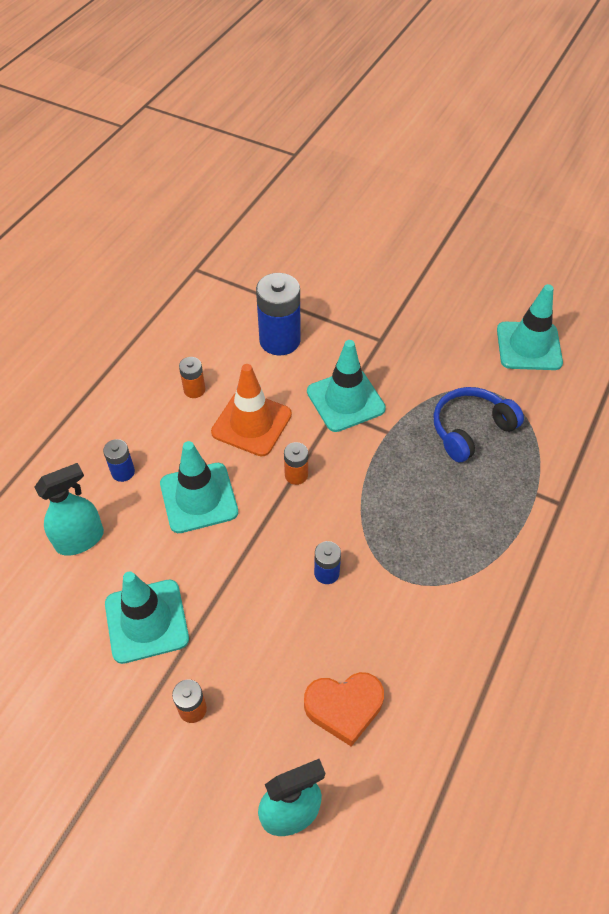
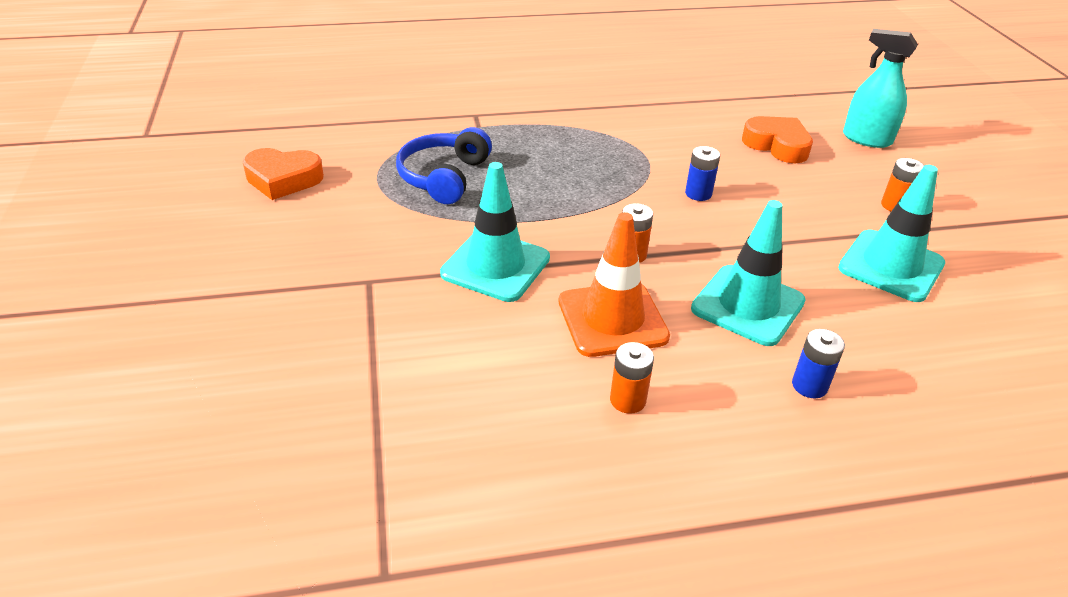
camera: 130 degrees left, 15 degrees down
(80, 539) = (915, 363): turquoise spray bottle -> none
(280, 340) = (456, 367): blue battery -> none
(470, 429) = (444, 177): blue headphones -> blue headphones turned 90 degrees clockwise
(528, 346) = (283, 179): turquoise traffic cone -> orange heart

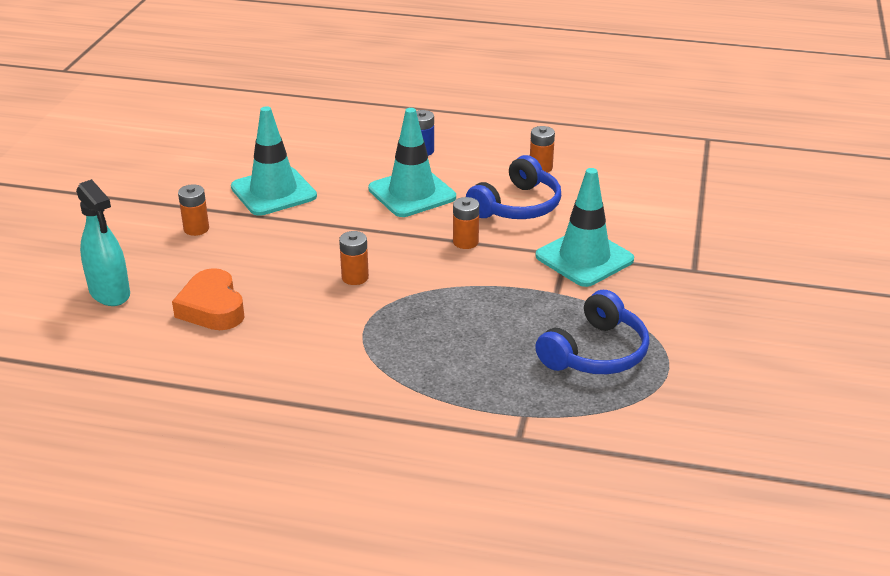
camera: 155 degrees left, 5 degrees down
(283, 179) = (773, 390): orange heart -> none
(612, 319) = (517, 206): orange traffic cone -> blue headphones
(698, 193) = (355, 277): blue battery -> orange battery

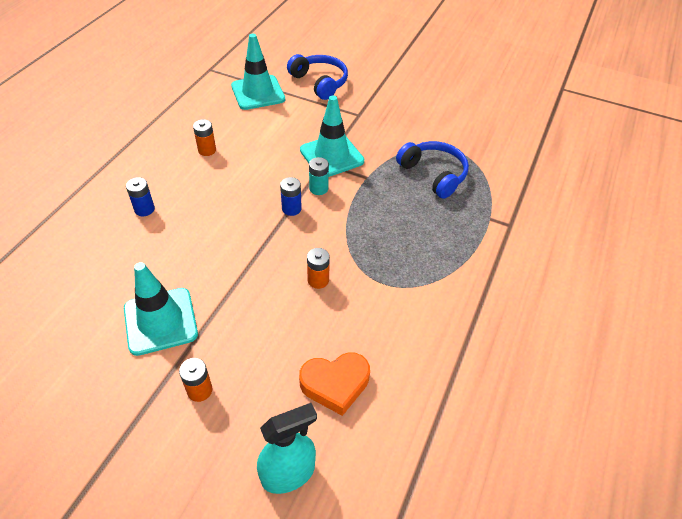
camera: 80 degrees left, 15 degrees up
(412, 193) = (209, 227): turquoise traffic cone -> turquoise traffic cone (258, 93)
(465, 242) = (291, 209): orange battery -> blue battery
(512, 256) = (318, 188): none -> turquoise battery
(517, 206) = (254, 173): blue headphones -> blue headphones (320, 82)

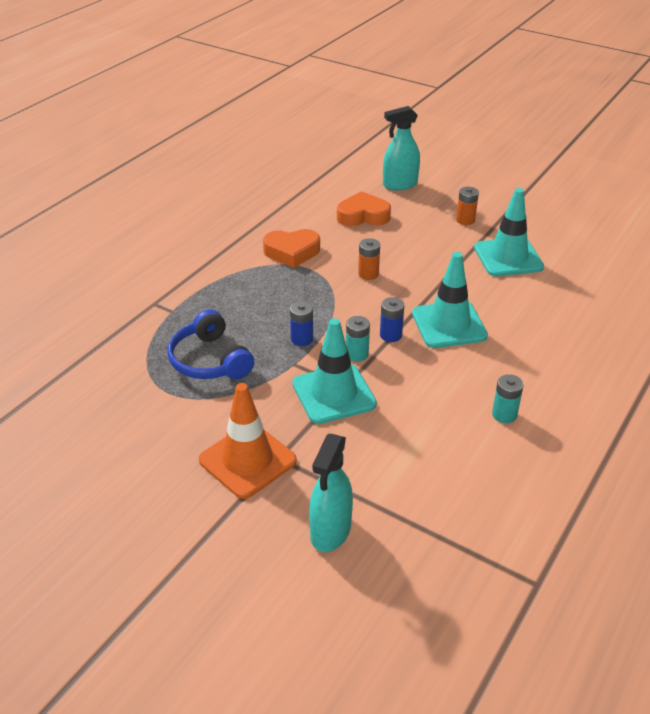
camera: 170 degrees left, 10 degrees down
(144, 209) = (559, 346): blue battery -> blue battery (302, 339)
(207, 150) = (504, 414): orange battery -> turquoise battery
(258, 93) = (440, 515): turquoise traffic cone -> turquoise traffic cone (449, 325)
(320, 82) = (330, 531): blue headphones -> turquoise spray bottle
(378, 111) = (247, 460): none -> orange traffic cone
(406, 305) = (292, 252): none -> orange heart

